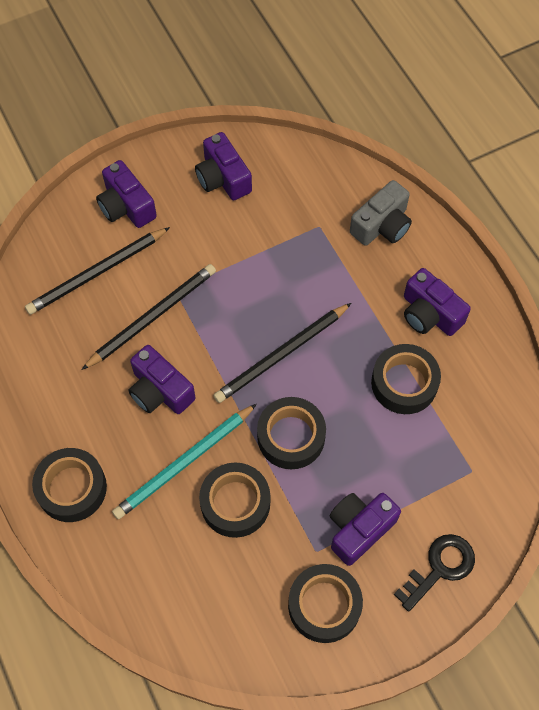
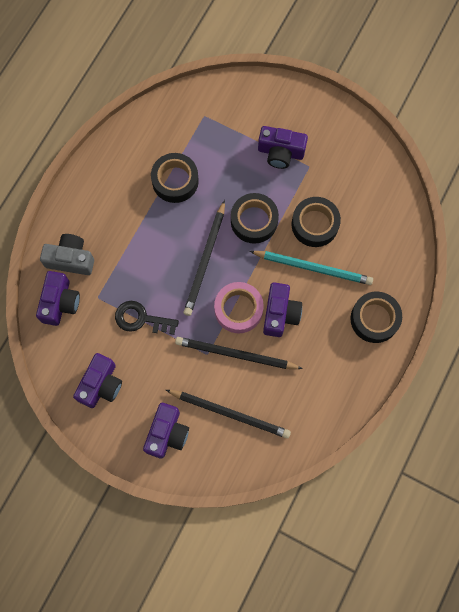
camera: 125 degrees left, 10 degrees up
(199, 351) = (238, 309): none -> pink tape
(282, 354) = (205, 260): black pencil -> black pencil turned 90 degrees clockwise
(324, 605) = (334, 144): black tape -> none
(429, 314) = (117, 193): purple camera -> purple camera (60, 302)
(440, 568) = (271, 101): black key -> black key (141, 319)

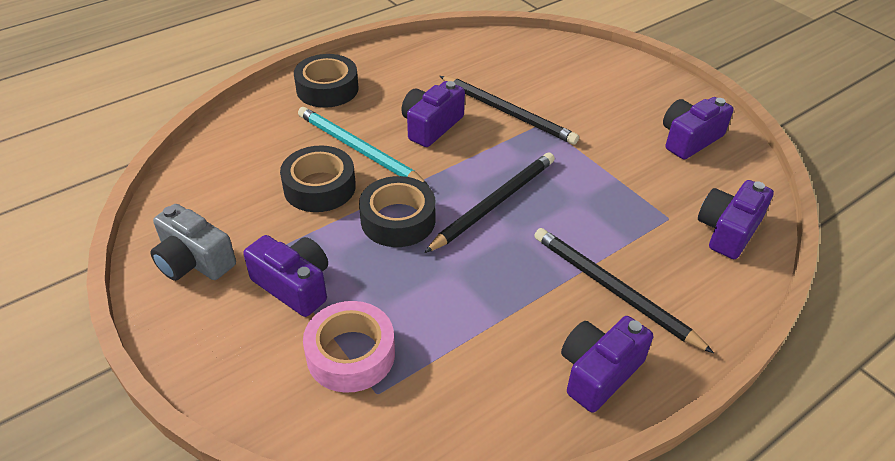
camera: 155 degrees left, 30 degrees down
(71, 259) = (699, 273): grey camera -> grey camera (194, 261)
(141, 319) = (614, 177): black key -> none
(167, 433) = (621, 83): purple camera -> purple camera (598, 372)
(175, 181) = (486, 312): black tape -> none
(229, 413) = (542, 76): black pencil -> black pencil (614, 290)
(238, 309) = (480, 145): pink tape -> pink tape (351, 354)

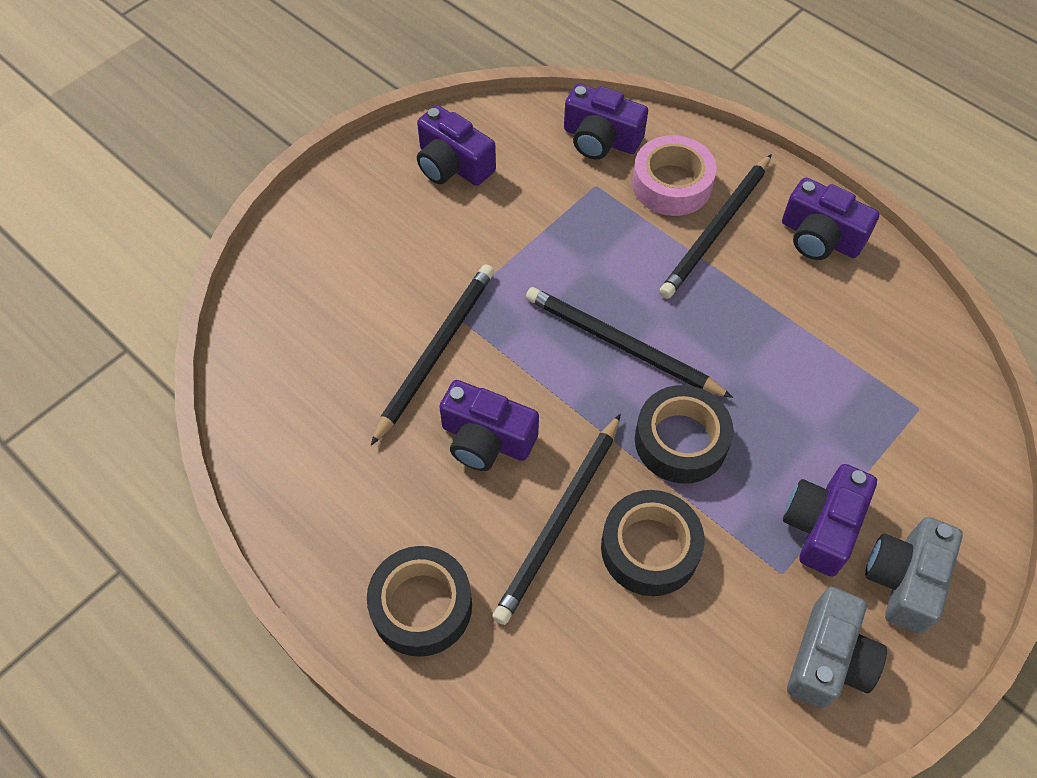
camera: 100 degrees left, 15 degrees up
(225, 325) = (904, 580): none -> grey camera
(351, 354) = (886, 442): pink tape -> pink tape (671, 184)
(359, 149) = (560, 519): turquoise pencil -> black pencil

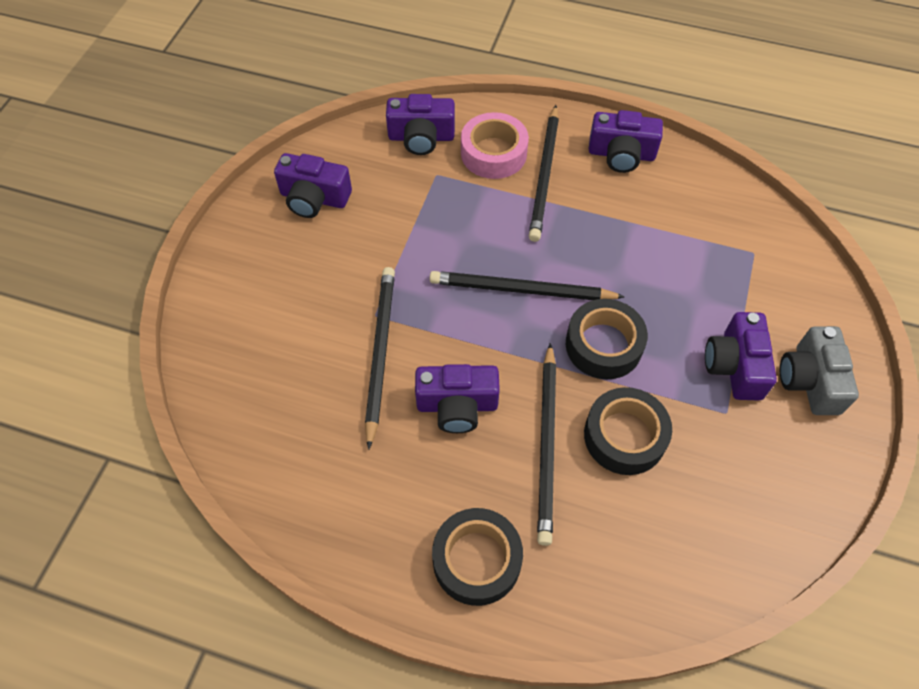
camera: 25 degrees left, 0 degrees up
(828, 659) = (790, 461): grey camera -> none

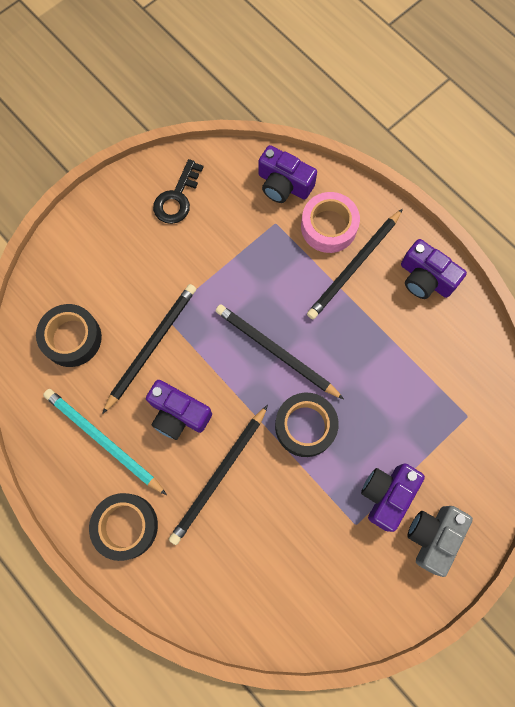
camera: 30 degrees right, 15 degrees up
(314, 198) = (177, 198): purple camera -> black key
(388, 480) = (103, 441): none -> turquoise pencil
(624, 436) = (274, 500): black tape -> black tape (72, 338)

